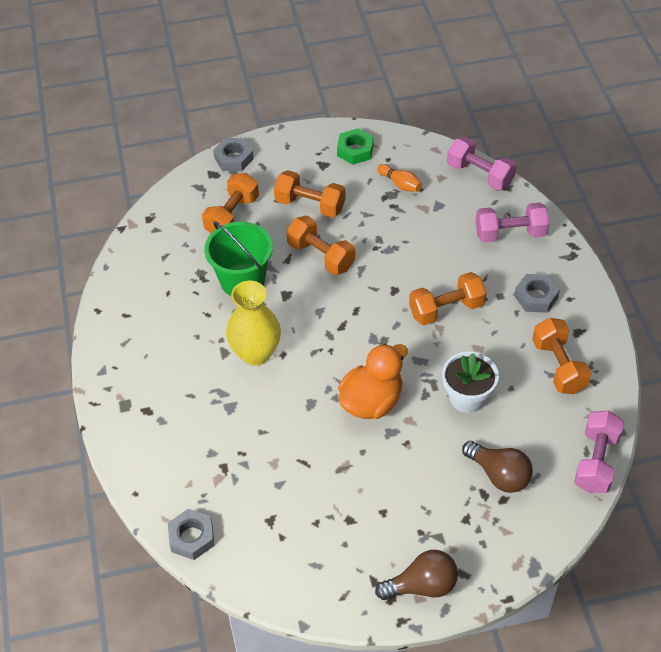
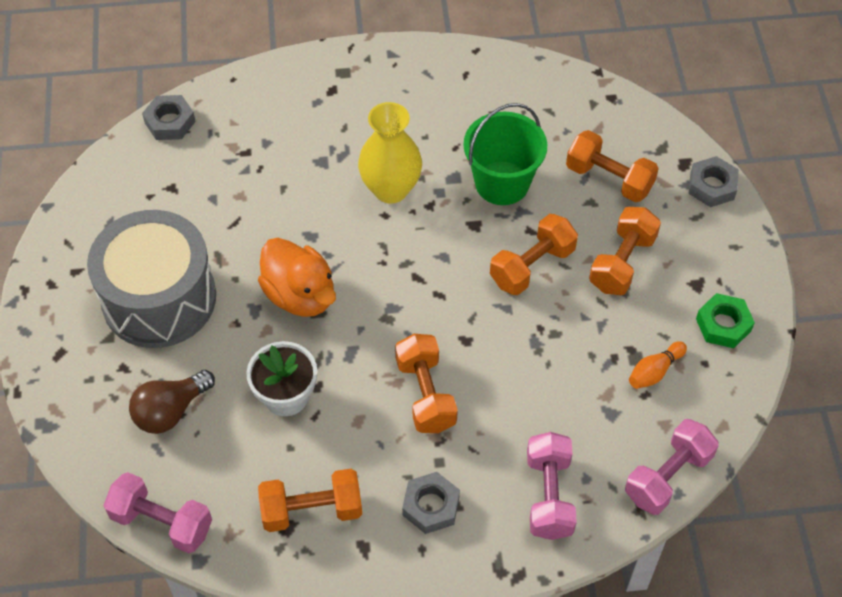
camera: 95 degrees right, 5 degrees up
(392, 505) = (159, 298): none -> grey drum
(422, 586) = (57, 313): brown light bulb -> none

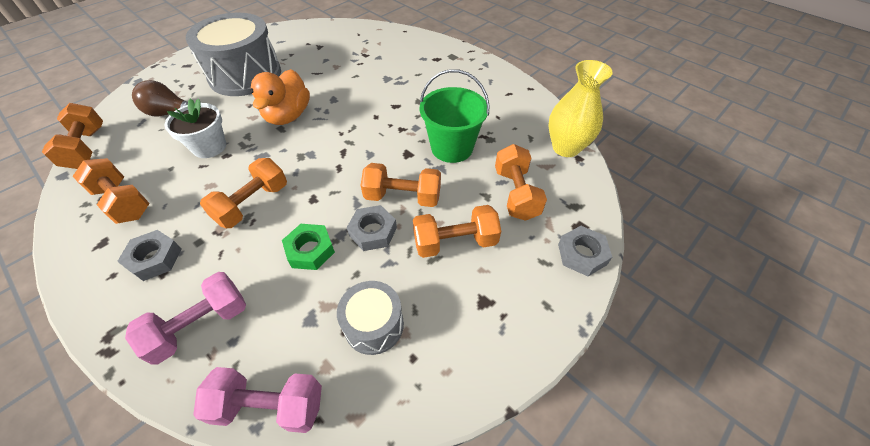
camera: 50 degrees right, 5 degrees down
(162, 522) = (86, 148): pink dumbbell -> orange dumbbell
(170, 122) = (358, 28): grey nut -> grey nut (373, 231)
(391, 189) = (396, 109): yellow vase -> yellow vase (566, 148)
(654, 371) = (374, 325): orange bowling pin -> grey drum
(723, 325) = (463, 347): green nut -> green nut (310, 250)

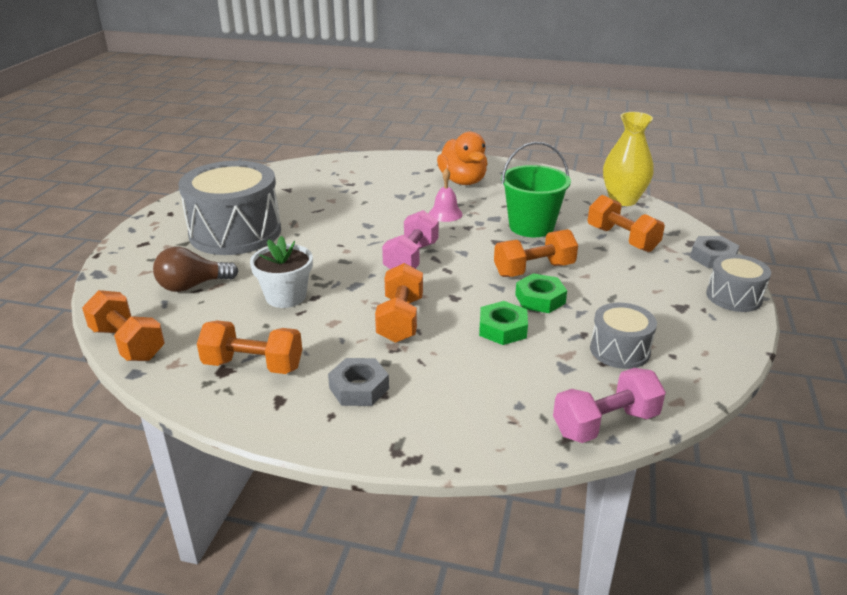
camera: 30 degrees left, 20 degrees down
(200, 325) = (475, 408): pink dumbbell -> pink dumbbell (411, 258)
(288, 116) = (338, 250): orange duck -> orange duck (463, 181)
(373, 231) = (540, 299): grey nut -> green nut
(399, 108) = (445, 214): none -> pink bell
(455, 242) = (615, 282): orange dumbbell -> none
(550, 315) = (734, 297): none -> grey drum

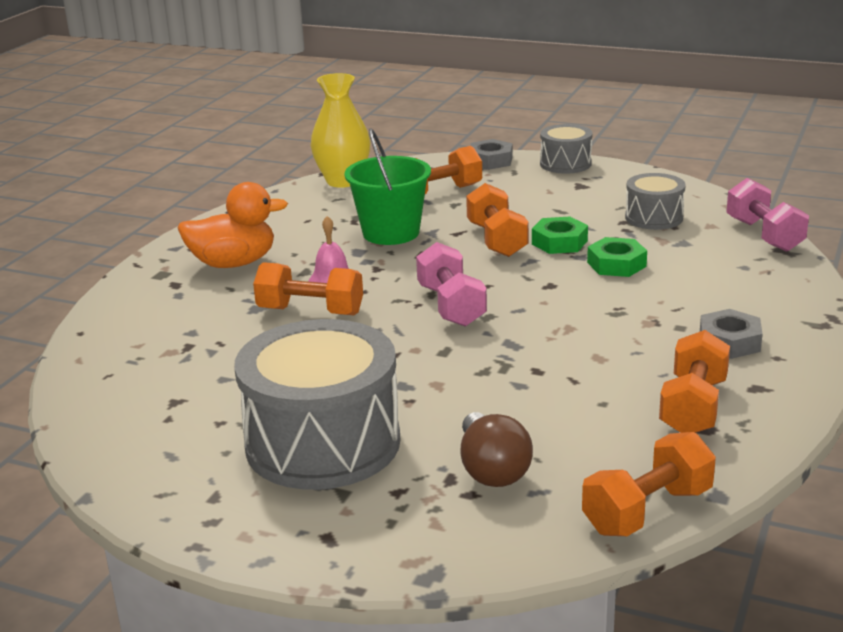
camera: 80 degrees left, 5 degrees down
(286, 296) = (534, 391): white flower pot -> none
(400, 319) = (595, 316): orange dumbbell -> orange dumbbell (310, 311)
(411, 258) = (451, 306): pink dumbbell -> pink dumbbell turned 45 degrees clockwise

